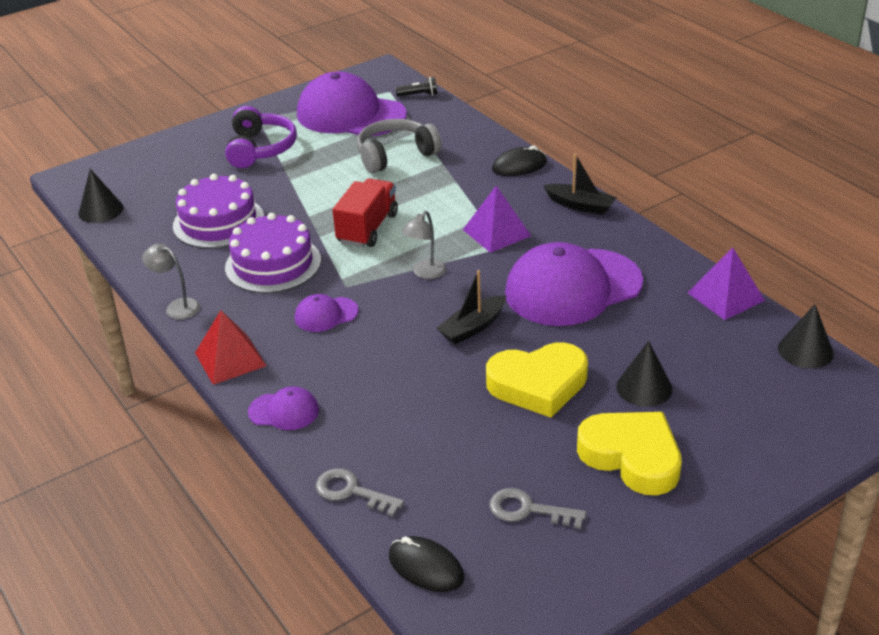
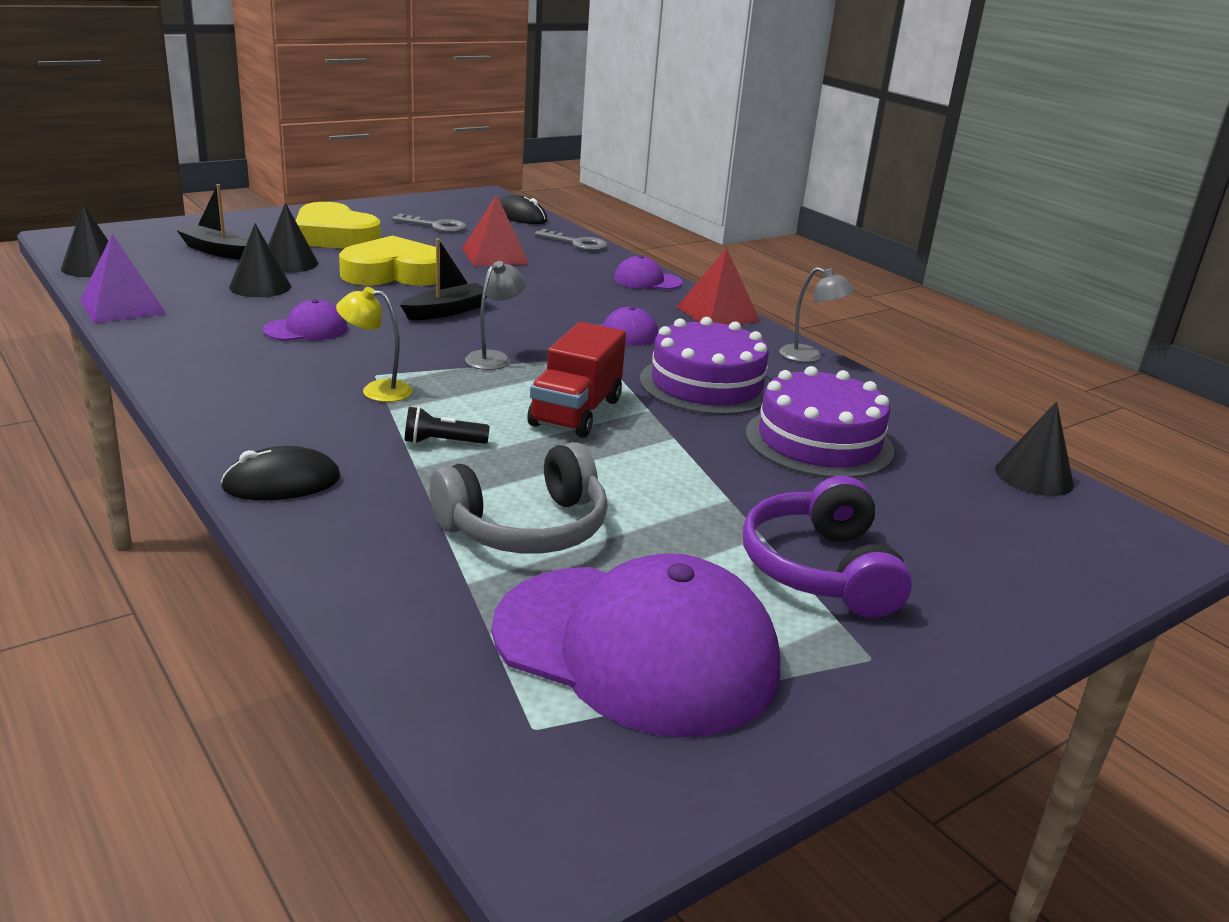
camera: 175 degrees right, 10 degrees down
(419, 95) = (448, 703): black flashlight -> black flashlight (442, 442)
(445, 440) = (495, 256): none -> red pyramid
(496, 232) = (376, 390): purple pyramid -> yellow lamp
(573, 287) = (306, 329): purple cap -> purple cap, size x0.45
(580, 205) = (219, 411): black boat -> black boat (217, 251)
(643, 341) = (260, 286): none -> black cone

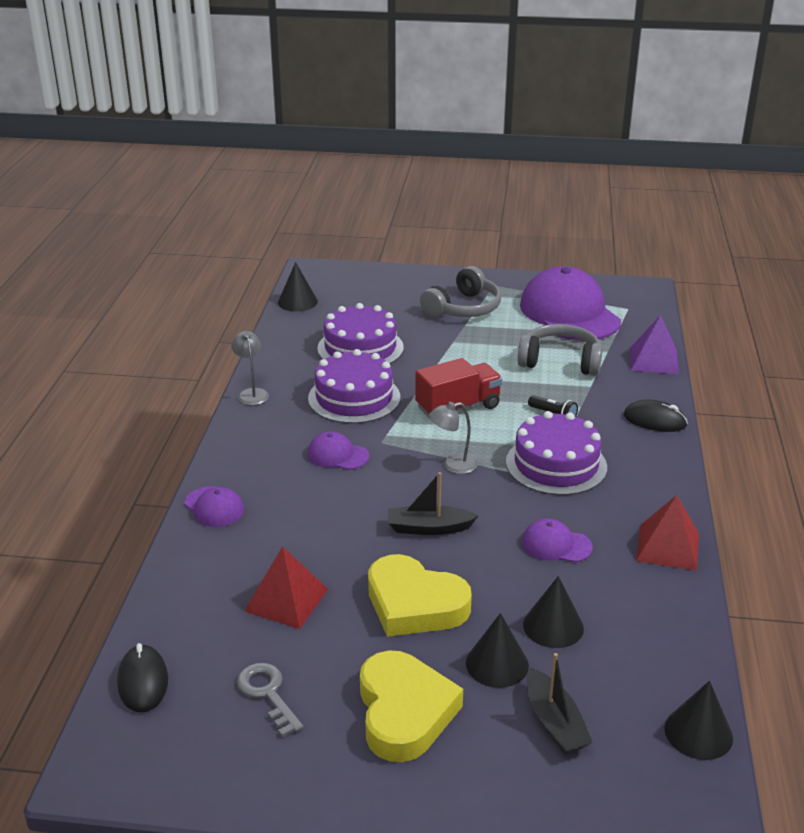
camera: 135 degrees left, 5 degrees up
(122, 307) = (689, 635): purple pyramid -> purple pyramid (654, 360)
(376, 390) = (556, 464): yellow lamp -> purple cake
(577, 243) = (175, 592): grey key -> none
(718, 314) = (233, 449): red pyramid -> red pyramid (667, 547)
(820, 569) = (463, 308): purple headphones -> grey headphones

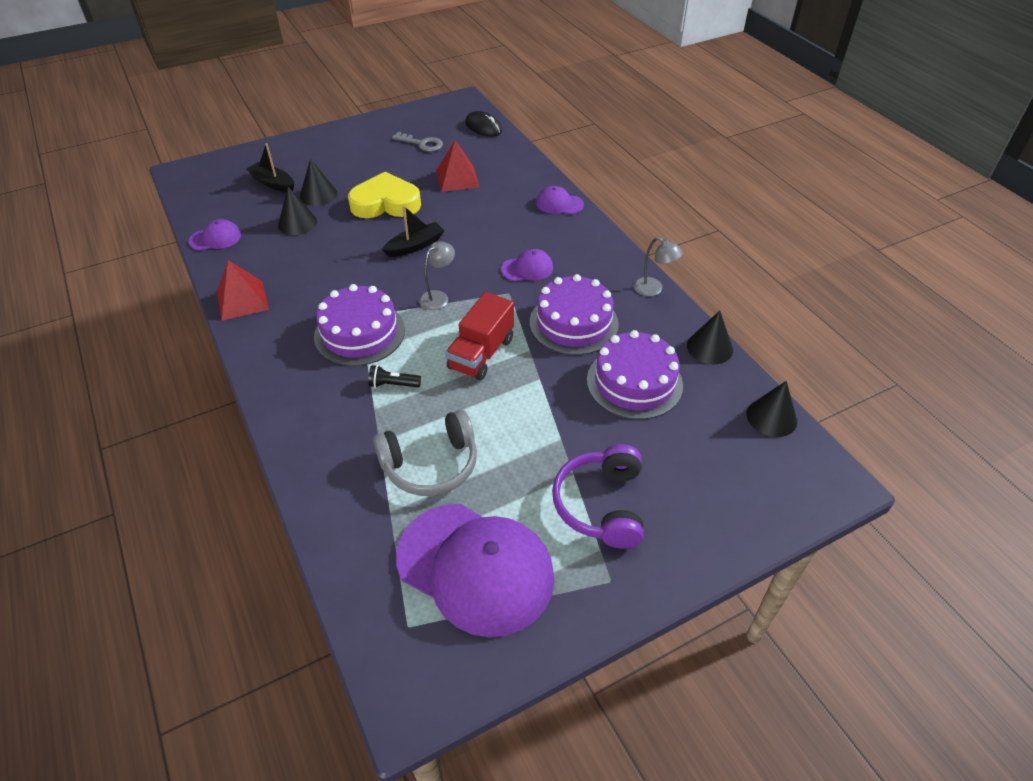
camera: 145 degrees right, 15 degrees up
(404, 712) = (351, 161): yellow heart -> none
(463, 308) = (601, 505): grey headphones -> purple headphones
(556, 545) = (322, 269): purple cap -> purple cap (215, 238)
(654, 360) = (329, 522): purple pyramid -> none
(654, 420) = (295, 423): black mouse -> none
(698, 733) = (194, 206): black cone -> black cone (709, 347)

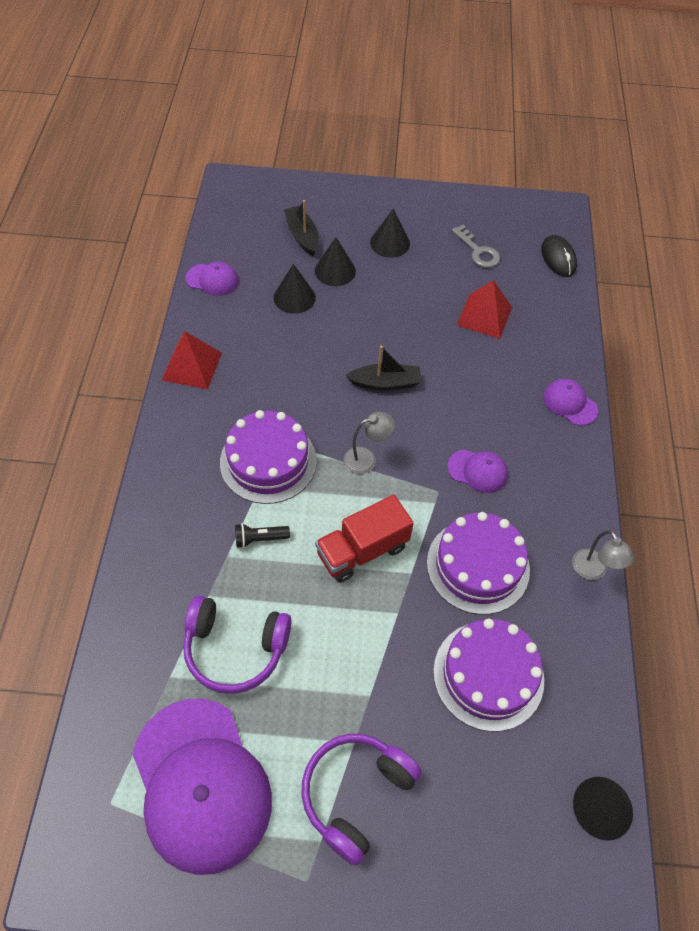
camera: 30 degrees right, 10 degrees up
(385, 203) = (392, 313): yellow heart -> none
(393, 384) = (260, 539): black flashlight -> black flashlight turned 45 degrees counterclockwise
(431, 464) = (235, 649): grey headphones -> purple headphones
(709, 347) = (600, 680): black cone -> black cone (390, 243)

